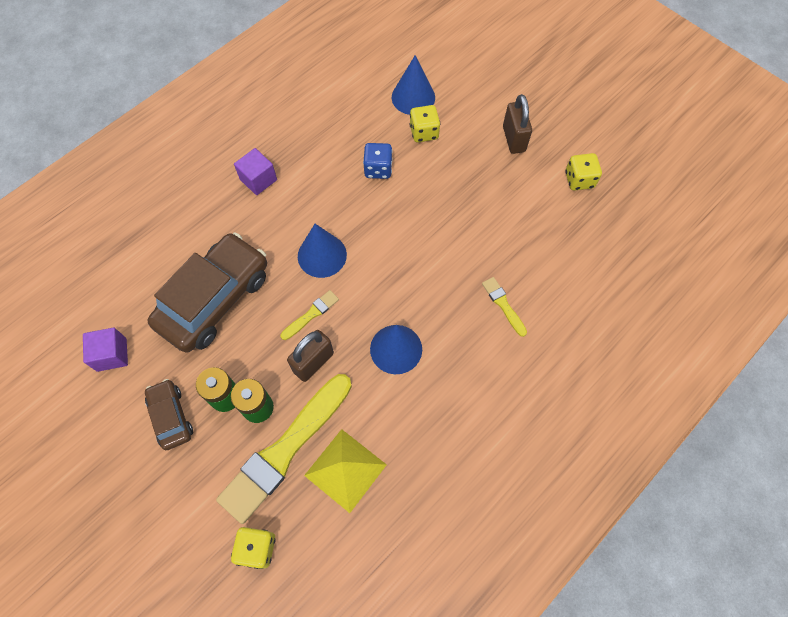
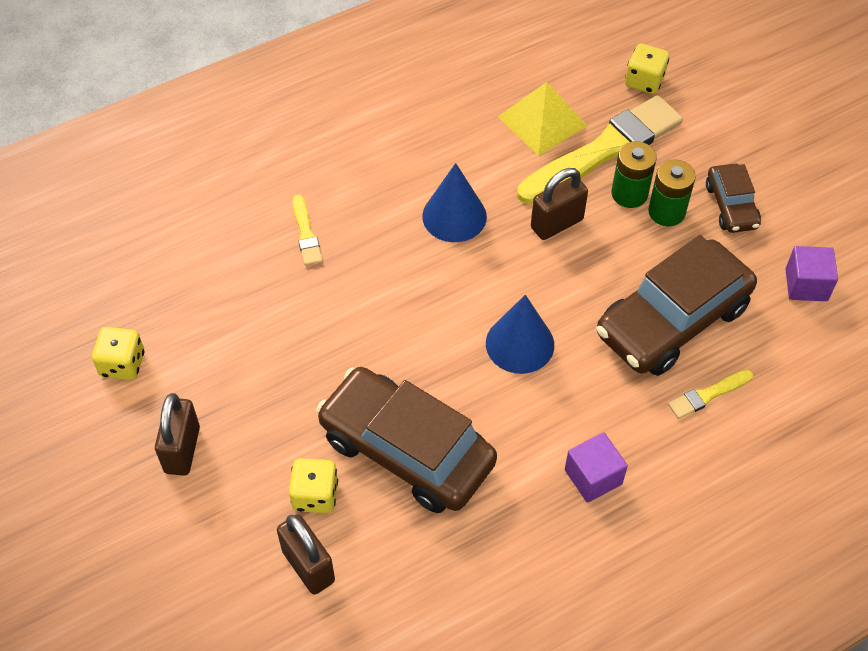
camera: 165 degrees left, 10 degrees down
(311, 314) = (549, 275): yellow brush -> yellow brush (708, 395)
(378, 169) = (406, 450): blue dice -> brown car
(413, 97) = (308, 566): blue cone -> brown padlock

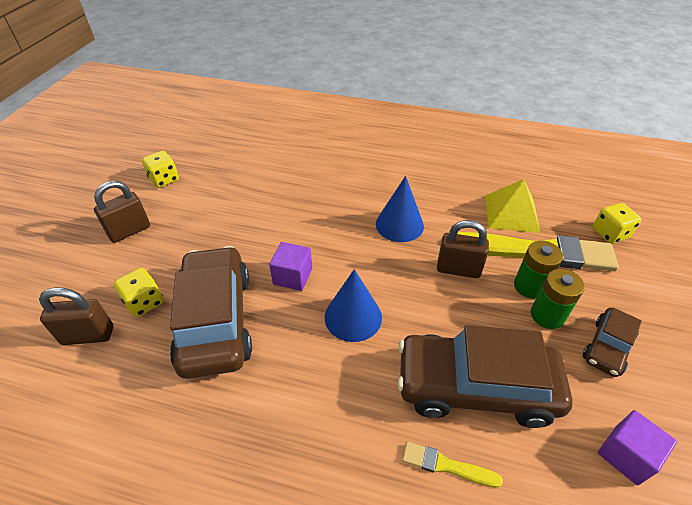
camera: 45 degrees right, 10 degrees down
(306, 233) = (313, 182): yellow brush -> none
(308, 566) = (88, 335): brown padlock -> brown padlock turned 75 degrees clockwise
(593, 477) = (294, 443): purple cube -> purple cube (292, 276)

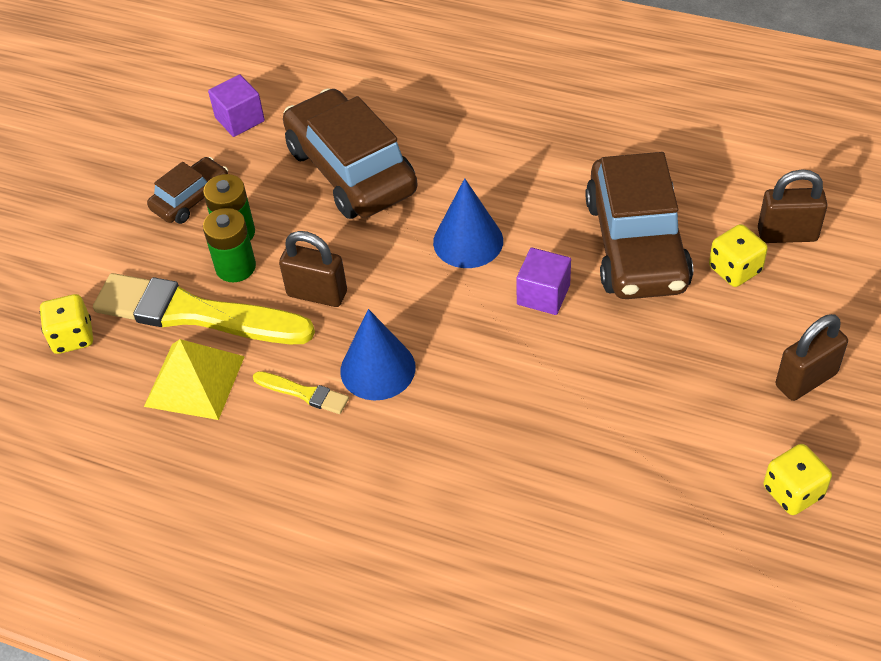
camera: 170 degrees left, 5 degrees up
(447, 465) = (401, 118): yellow brush -> yellow brush (303, 393)
(475, 387) = (351, 170): brown car -> brown car turned 135 degrees counterclockwise

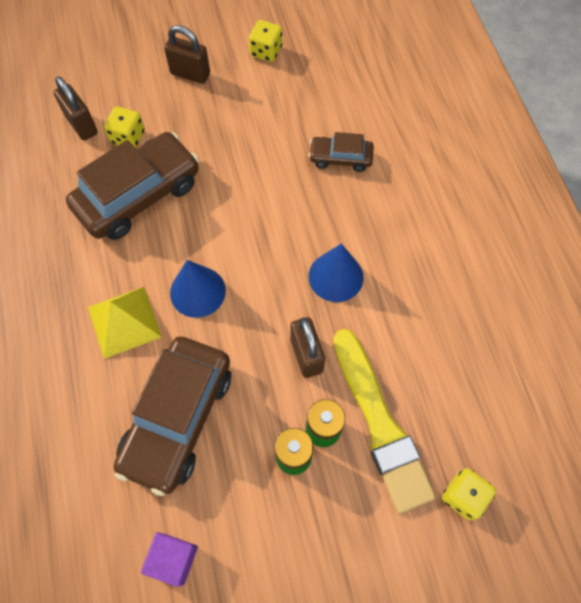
camera: 130 degrees left, 15 degrees up
(191, 199) = (284, 523): brown car -> brown car (340, 158)
(194, 381) = (428, 378): yellow pyramid -> yellow pyramid (124, 321)
(303, 393) = (384, 306): yellow brush -> none
(543, 295) = (214, 222): purple cube -> none

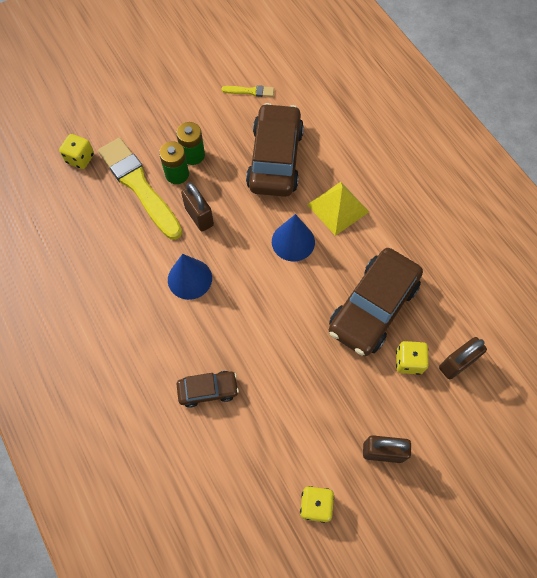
camera: 165 degrees right, 0 degrees up
(82, 125) = (457, 363): brown padlock -> brown padlock turned 75 degrees counterclockwise
(173, 559) = (250, 91): purple cube -> yellow brush

